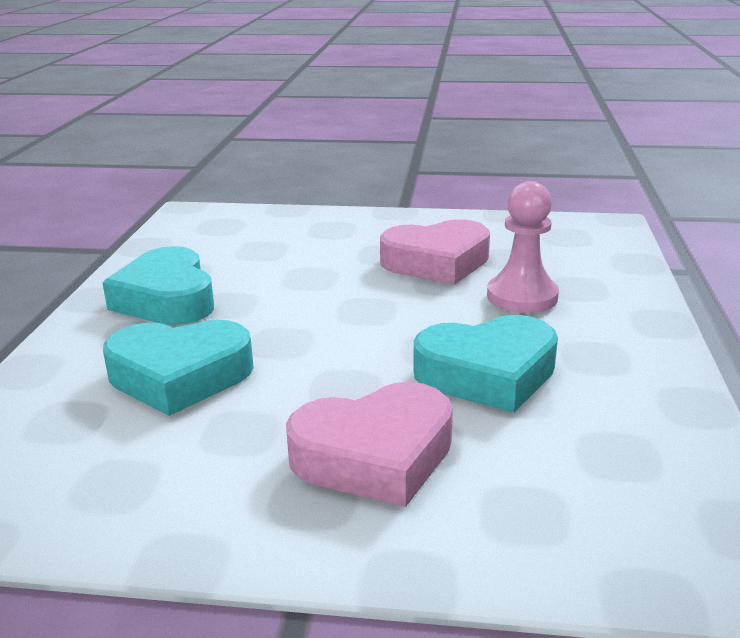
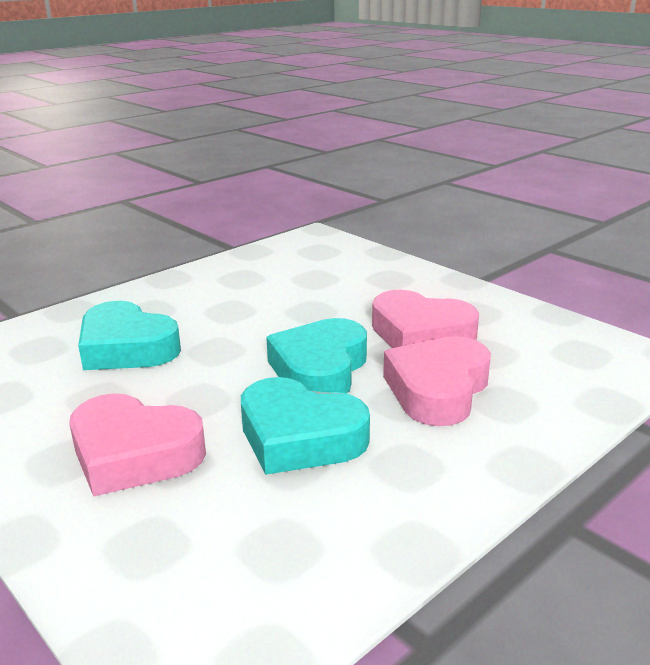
camera: 40 degrees right, 0 degrees up
(167, 299) = (202, 293): turquoise heart -> turquoise heart (320, 369)
(522, 297) = (437, 389): pink pawn -> pink heart

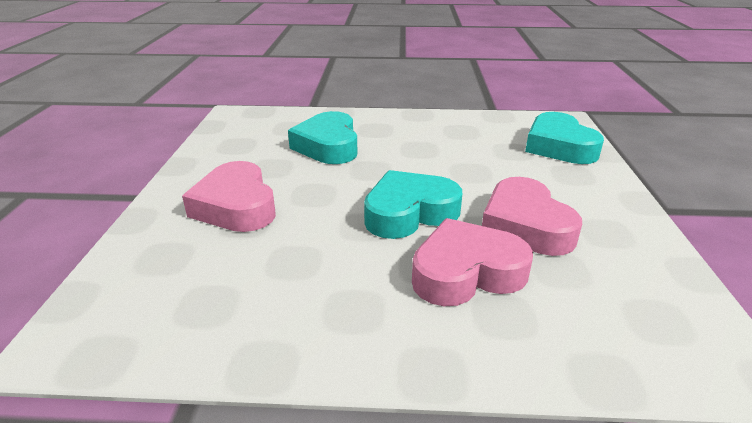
camera: 45 degrees right, 5 degrees up
(299, 437) = (324, 248): turquoise heart -> turquoise heart (559, 146)

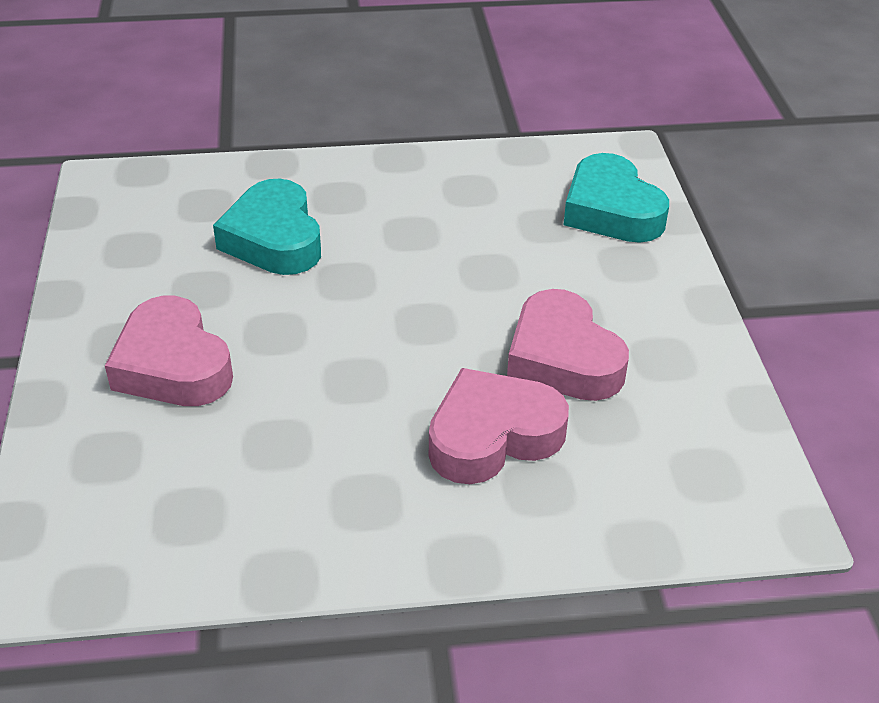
camera: 10 degrees left, 10 degrees up
(409, 213) = (412, 352): turquoise heart -> none

